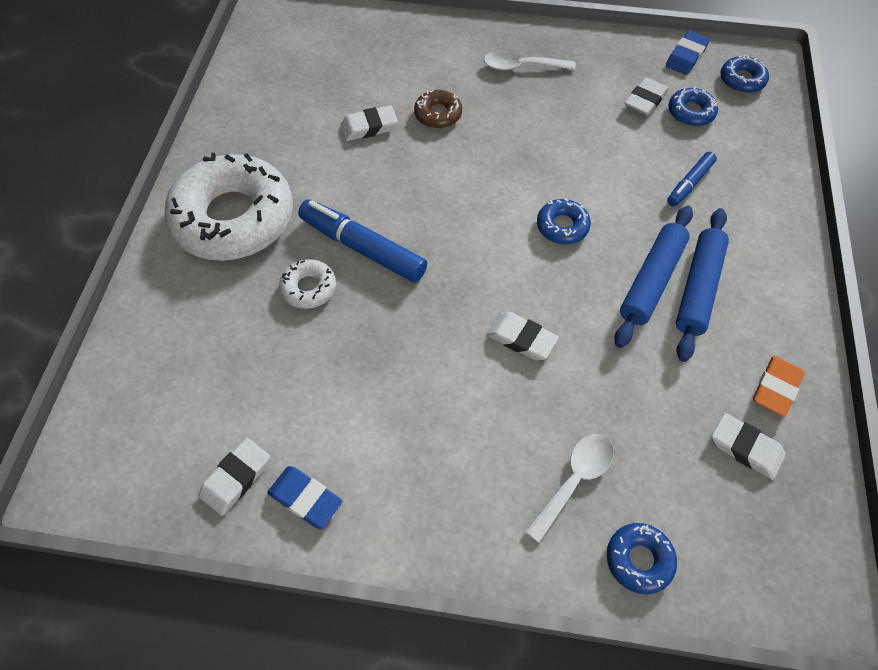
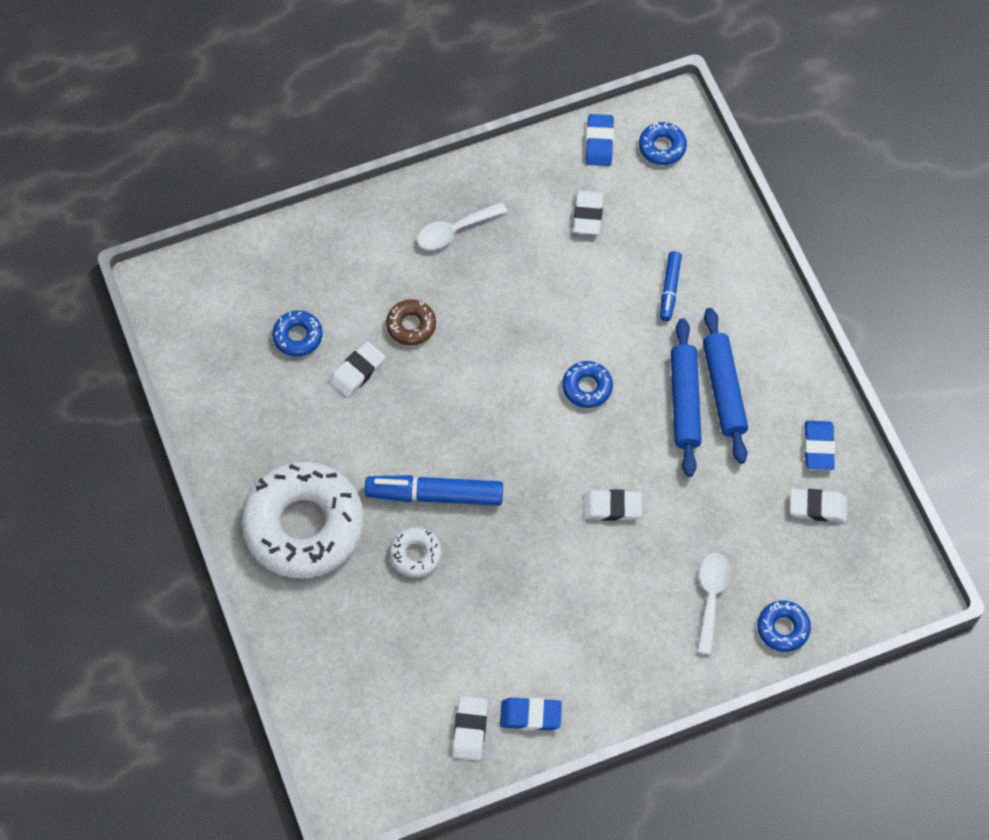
camera: 30 degrees left, 5 degrees up
(691, 112) = (634, 209): blue donut -> blue donut (298, 336)
(775, 388) = (818, 447): orange eraser -> blue eraser

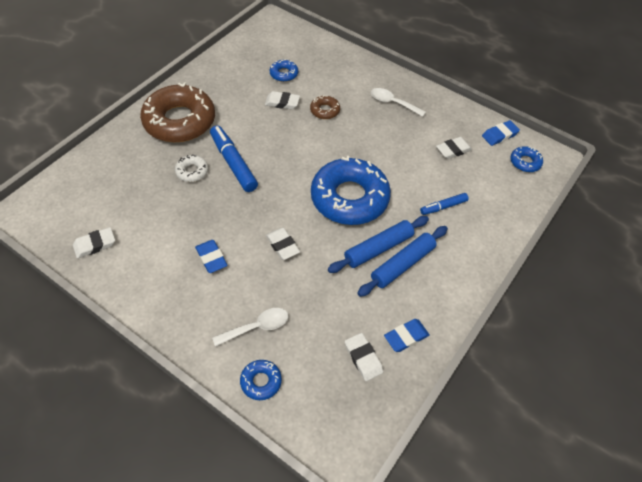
camera: 55 degrees right, 10 degrees down
(304, 526) = (179, 121): white donut -> brown donut
(530, 715) = (119, 270): blue eraser -> blue eraser (211, 258)
(587, 387) = (349, 198): blue donut -> blue donut, size x2.34

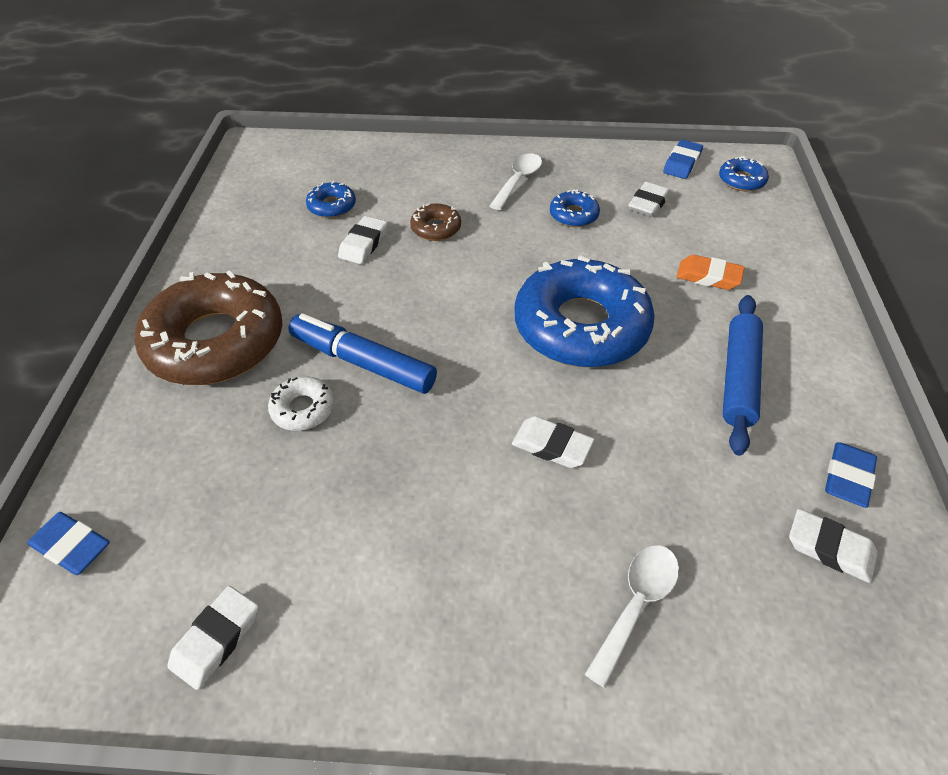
camera: 30 degrees left, 5 degrees down
(211, 258) = (458, 533): blue eraser -> blue eraser (72, 546)
(261, 381) = (731, 698): blue donut -> blue donut (573, 215)
(282, 103) = (363, 244): white eraser -> white eraser turned 45 degrees counterclockwise
(378, 248) = (686, 374): blue rolling pin -> none
(393, 103) = (518, 181): white spoon -> white spoon turned 120 degrees clockwise
(443, 207) = (708, 276): blue marker -> orange eraser

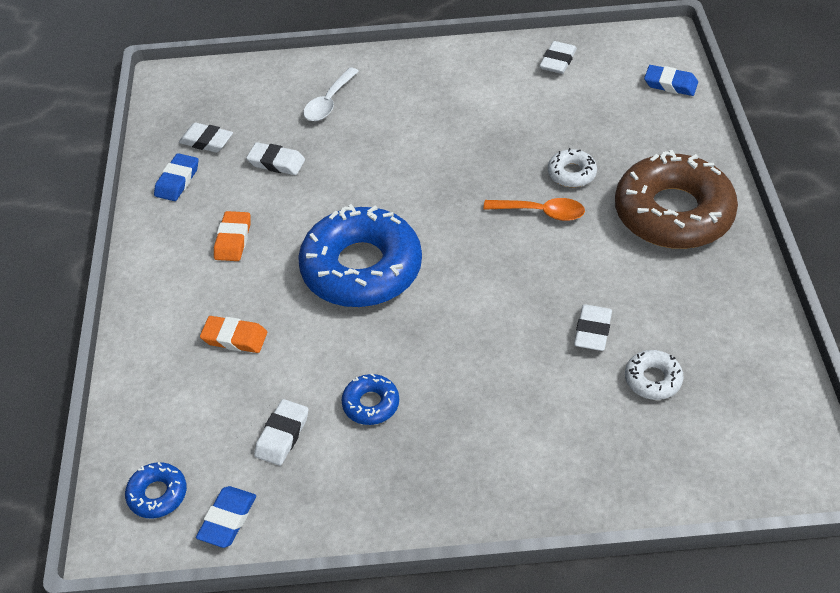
camera: 175 degrees right, 0 degrees up
(332, 206) = (653, 379): blue donut -> white donut
(362, 362) = (541, 212): blue marker -> orange spoon
(436, 228) = (523, 363): brown donut -> none
(518, 181) = (442, 454): white spoon -> none
(551, 446) = (382, 173): white eraser -> white eraser (276, 162)
(738, 378) = (233, 239): blue rolling pin -> orange eraser

